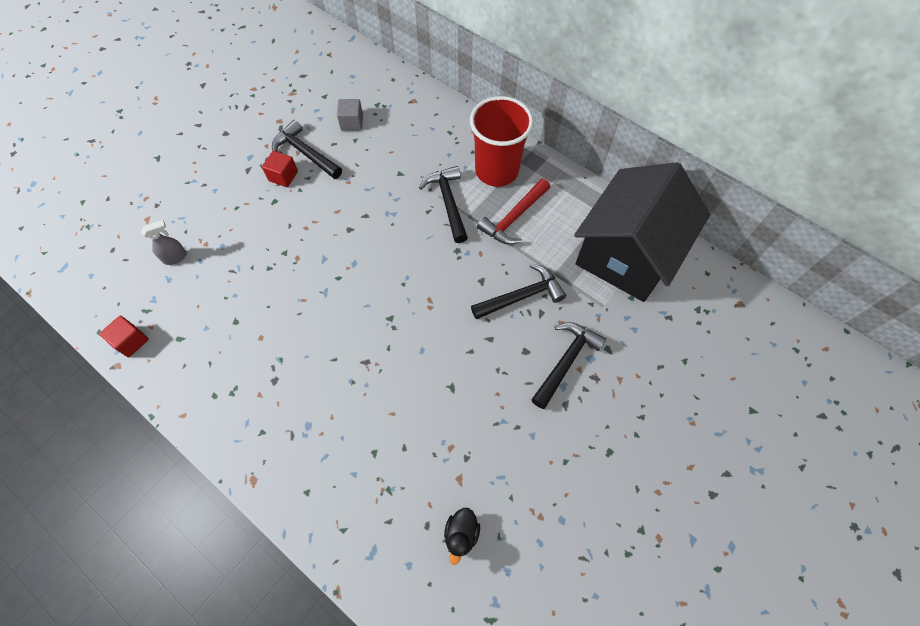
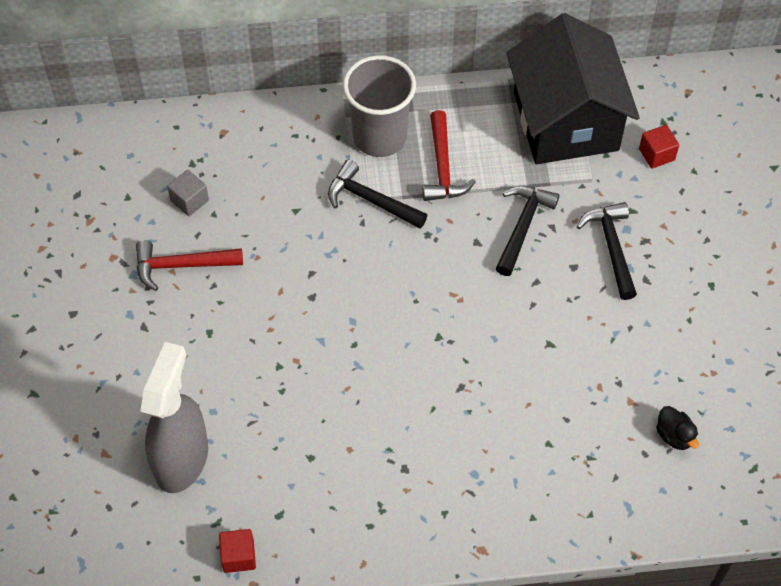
camera: 45 degrees left, 5 degrees down
(175, 257) = (182, 458): grey spray bottle -> grey spray bottle, size x2.47
(283, 176) = (188, 303): red cube -> red cube (656, 154)
(305, 153) = (181, 265): black hammer -> red hammer
(496, 170) = (380, 137): red cup -> grey cup

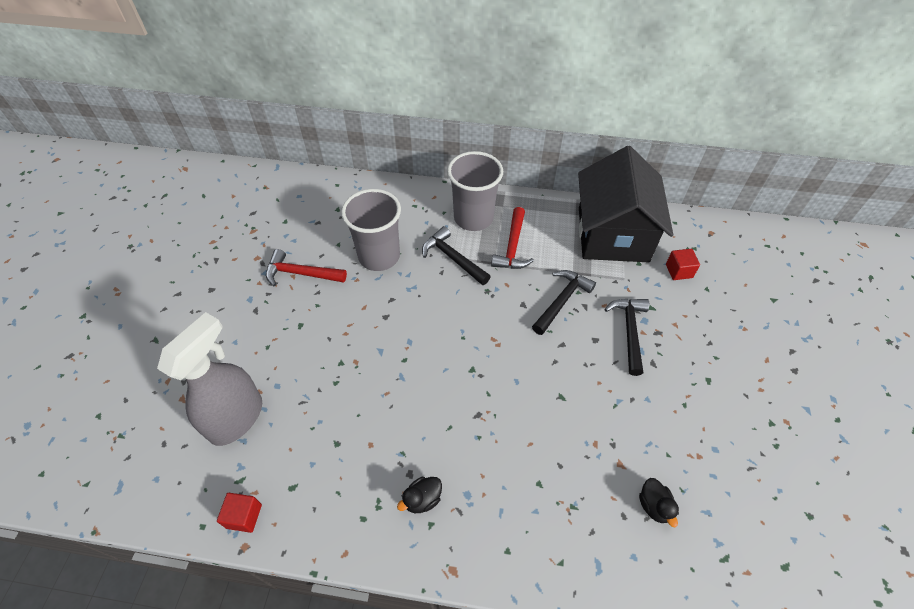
camera: 15 degrees right, 5 degrees down
(189, 200) = (325, 232): grey cube -> none
(274, 219) = (379, 256): none -> grey cup
(427, 491) = (422, 499): none -> black duck

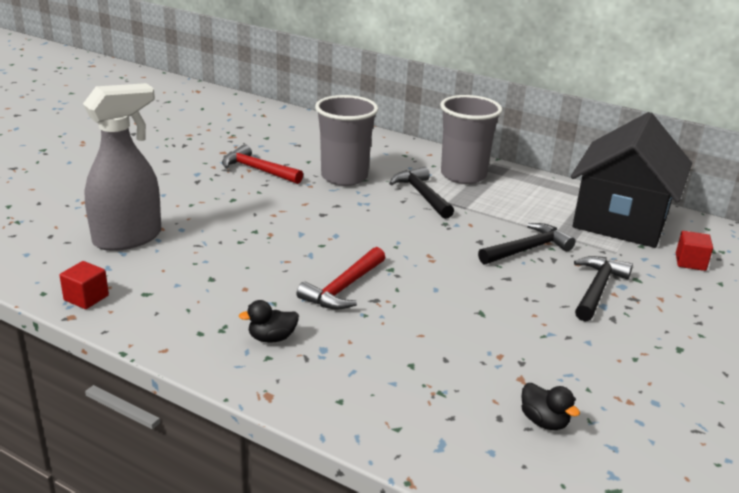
camera: 20 degrees right, 25 degrees down
(512, 247) = (494, 202): red hammer -> red hammer (343, 288)
(654, 506) = (544, 421): black duck -> black duck turned 45 degrees counterclockwise

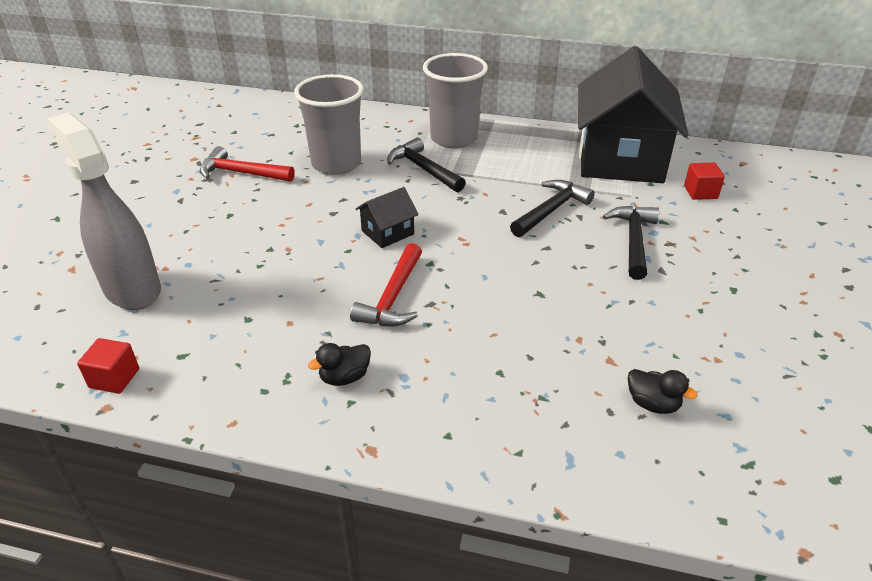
camera: 15 degrees left, 10 degrees up
(128, 238) = (132, 289): grey spray bottle -> grey spray bottle turned 75 degrees counterclockwise
(364, 238) = (387, 232): none -> black house

